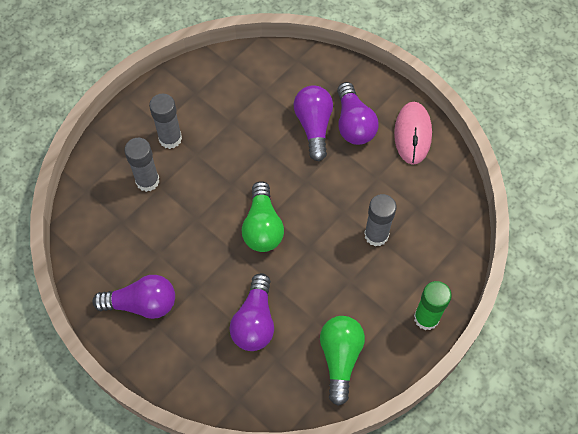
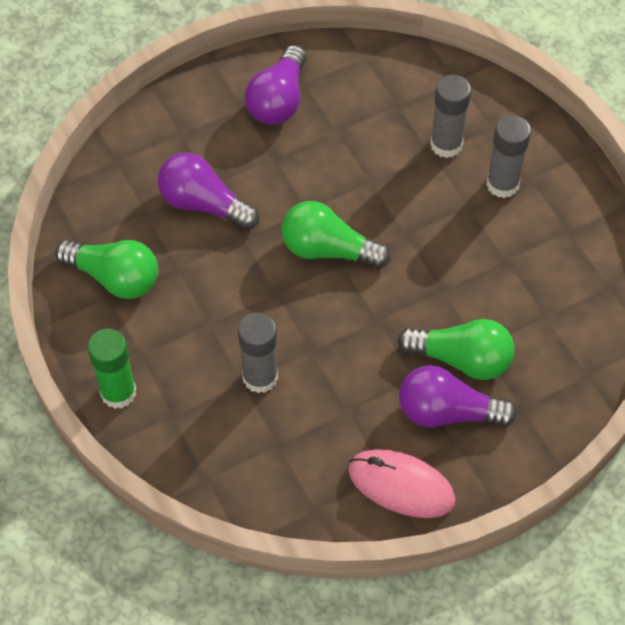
camera: 110 degrees right, 5 degrees down
(314, 126) = (461, 359): purple light bulb -> green light bulb

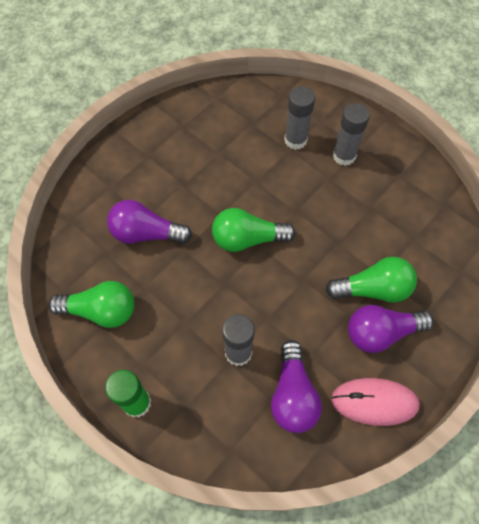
camera: 20 degrees left, 5 degrees up
(278, 100) = (170, 143): purple light bulb -> purple light bulb (293, 395)

